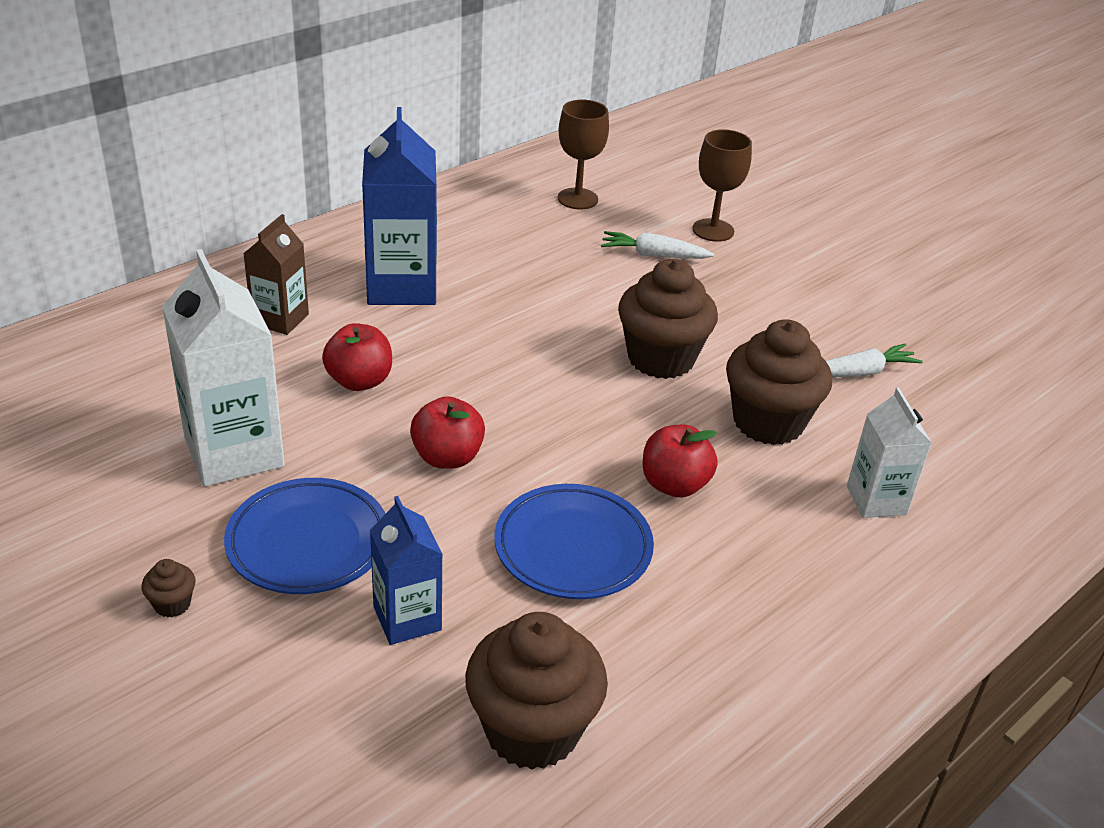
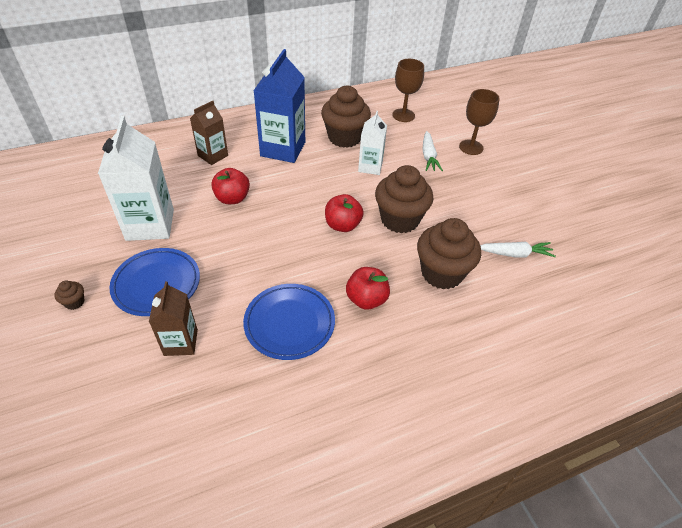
camera: 20 degrees right, 10 degrees up
(407, 618) = (181, 342): blue carton -> brown carton
(447, 457) = (252, 253): red apple -> red apple (342, 225)
(532, 730) = (207, 430): brown cupcake -> brown cupcake (344, 137)
(653, 255) = (428, 156): white carrot -> white carrot turned 120 degrees counterclockwise
(876, 500) = (482, 340): white carton -> white carton (370, 167)

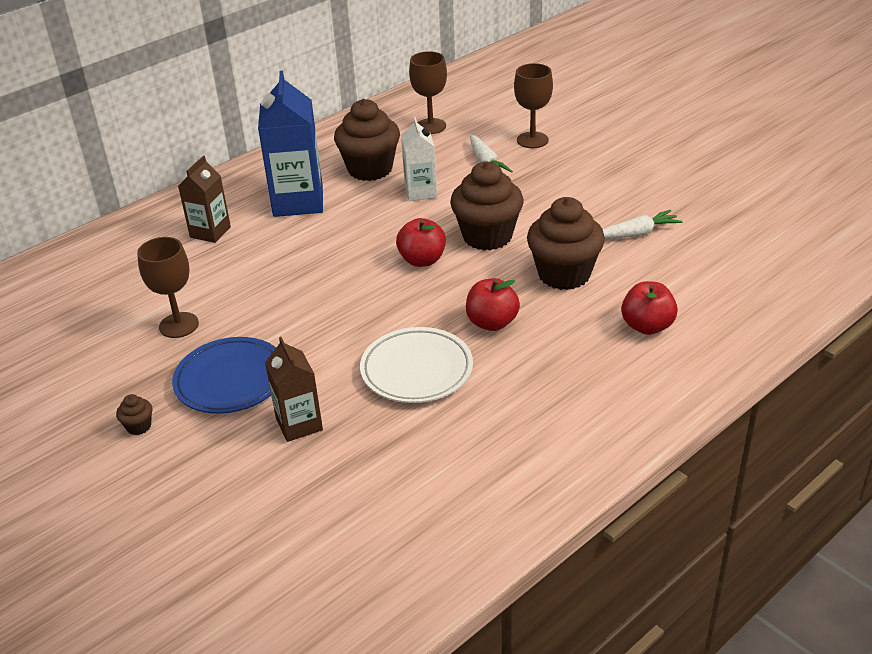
camera: 15 degrees left, 10 degrees down
(150, 225) = (179, 325): white carton -> brown goblet
(232, 198) = (267, 270): red apple -> red apple (647, 326)
(289, 324) = (416, 370): blue plate -> white plate

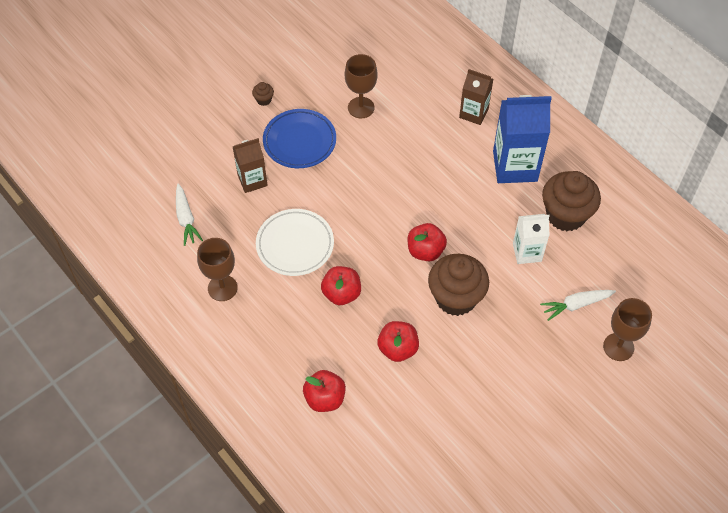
camera: 90 degrees right, 20 degrees up
(430, 126) = (644, 263): brown goblet -> brown goblet (222, 288)
(564, 274) = (398, 349): brown cupcake -> red apple
(636, 234) = (452, 412): white carrot -> white carrot (186, 218)

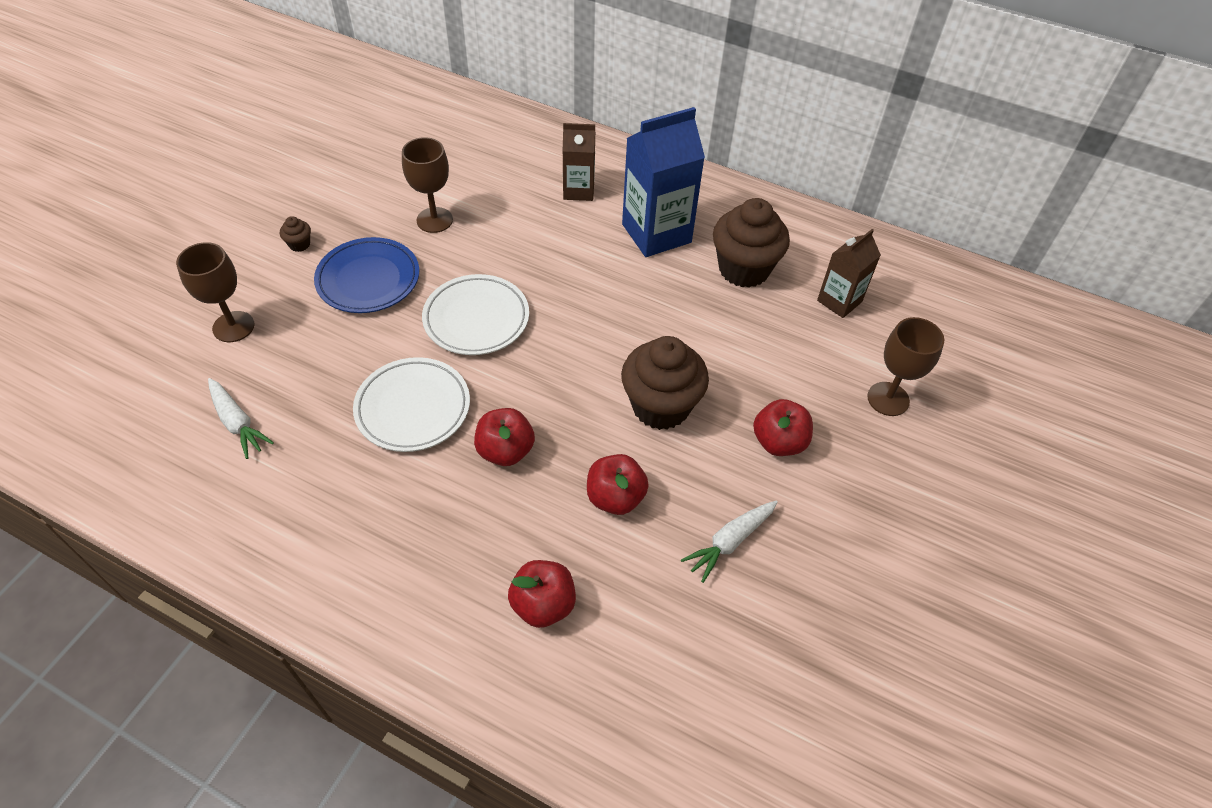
camera: 25 degrees left, 5 degrees down
(222, 288) = (327, 500): brown goblet -> brown goblet (233, 327)
(252, 180) = (320, 345): brown carton -> brown carton (839, 301)
(360, 194) = (476, 319): none -> white plate
(425, 251) = (594, 361): red apple -> red apple (778, 442)
(527, 252) = (720, 324): white carton -> none
(576, 305) = (811, 366): white carrot -> white carrot (730, 542)

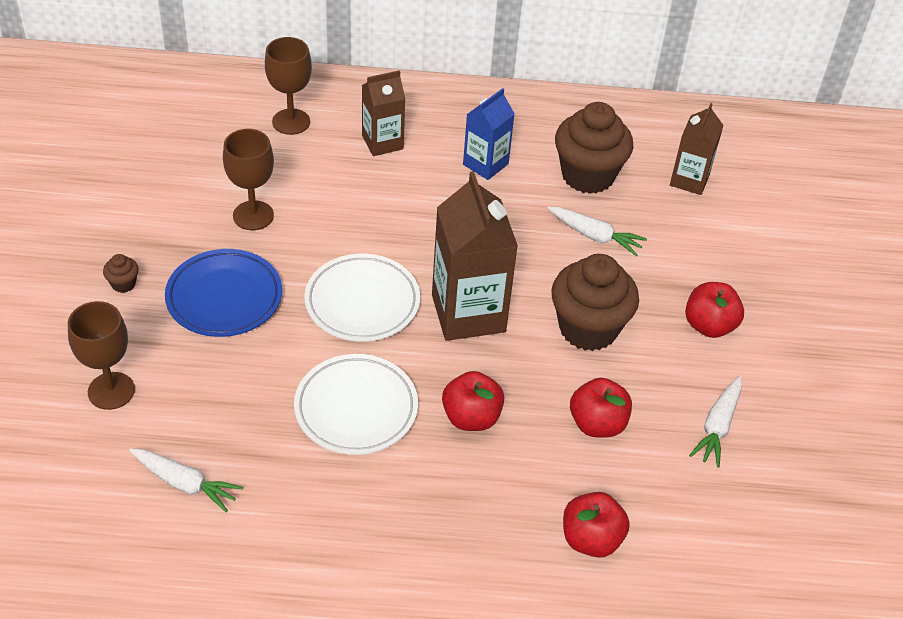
camera: 25 degrees left, 5 degrees down
(560, 357) = (468, 313): none -> brown carton
(656, 233) = (485, 164): blue carton -> blue carton, size x0.59
(717, 325) = (594, 236): none -> white carrot
(888, 399) = (778, 256): brown goblet -> brown goblet (291, 122)

